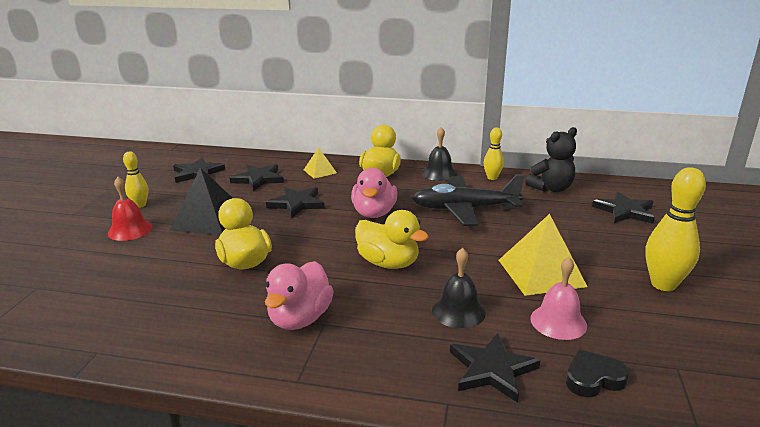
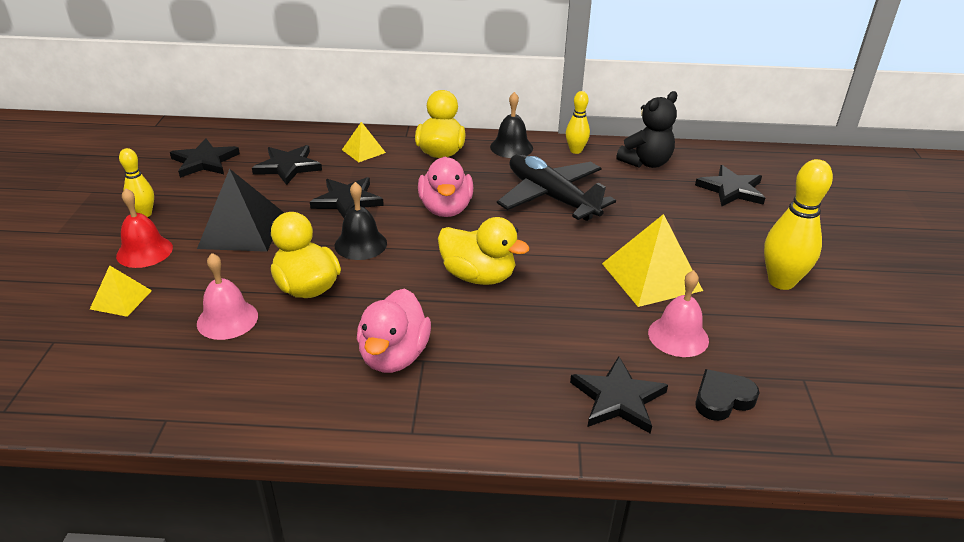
camera: 10 degrees left, 10 degrees up
(99, 262) = (121, 299): none -> yellow pyramid
(174, 281) = (227, 319): none -> pink bell
(458, 311) = (570, 332): black bell -> black bell (360, 244)
(464, 209) = (551, 197): black plane -> black plane turned 60 degrees clockwise

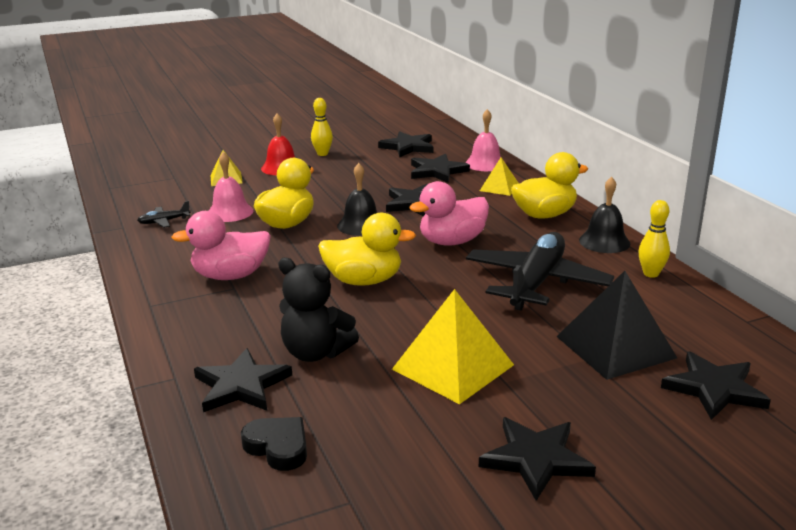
camera: 65 degrees right, 10 degrees down
(192, 378) = (164, 221): none -> black plane
(241, 230) = (335, 184): black pyramid -> black pyramid (615, 347)
(478, 276) = (364, 281): yellow duck -> yellow duck turned 90 degrees counterclockwise
(646, 163) = (690, 319): black teddy bear -> black teddy bear (315, 353)
(678, 336) = (362, 402): pink bell -> pink bell (485, 164)
(781, 282) = (536, 459): yellow bowling pin -> black star

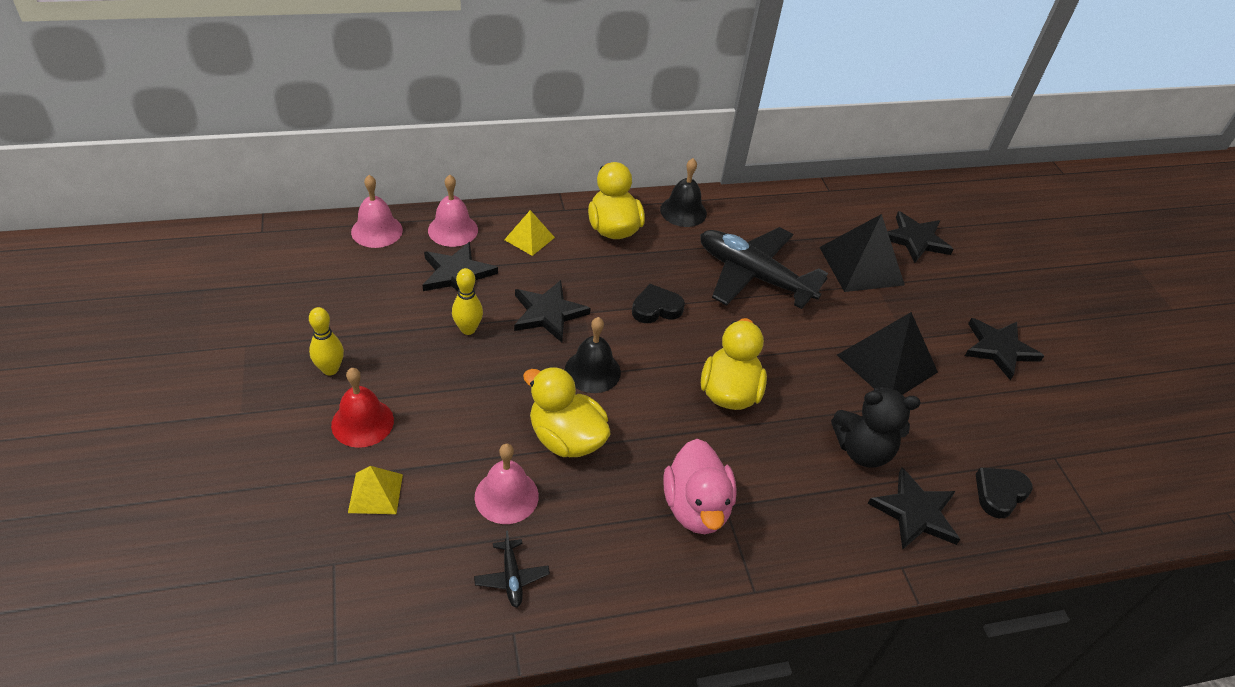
camera: 85 degrees left, 20 degrees up
(315, 353) = (862, 450): black teddy bear -> black teddy bear turned 60 degrees clockwise
(408, 147) = (355, 280): black star -> none
(452, 241) = (656, 308): pink duck -> black heart
(452, 367) = (887, 363): yellow pyramid -> black pyramid
(462, 144) = (377, 231): none -> pink bell
(651, 274) = (749, 207): yellow bowling pin -> yellow bowling pin (468, 329)

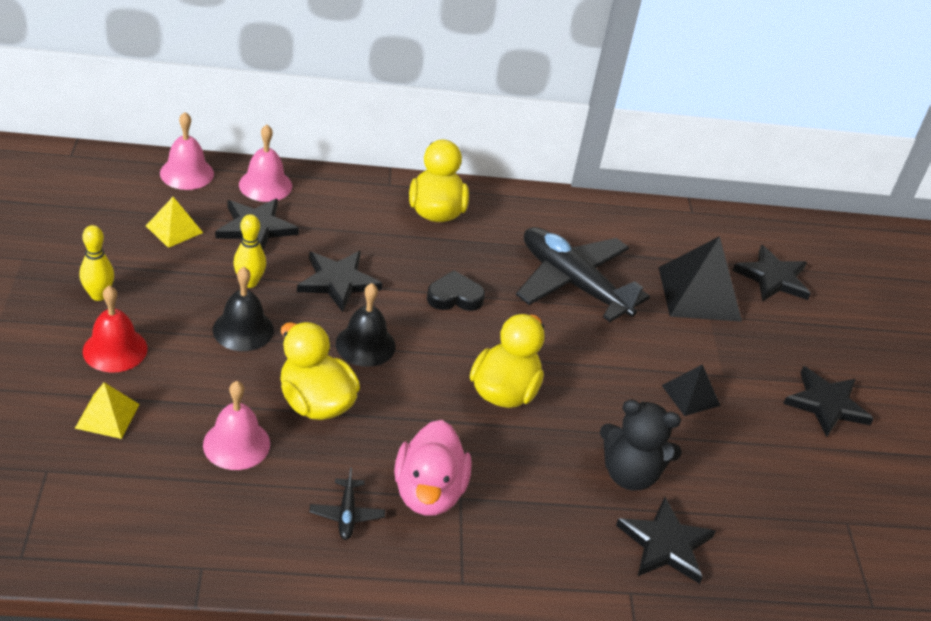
camera: 10 degrees right, 5 degrees down
(511, 577) = (217, 518): black plane -> black plane (347, 514)
(529, 238) = (343, 206): yellow pyramid -> yellow pyramid (174, 229)
(683, 211) = (519, 207): black bell -> black bell (243, 329)
(887, 363) = (690, 395): black pyramid -> black pyramid, size x0.54
(999, 493) = (768, 545): black heart -> none

